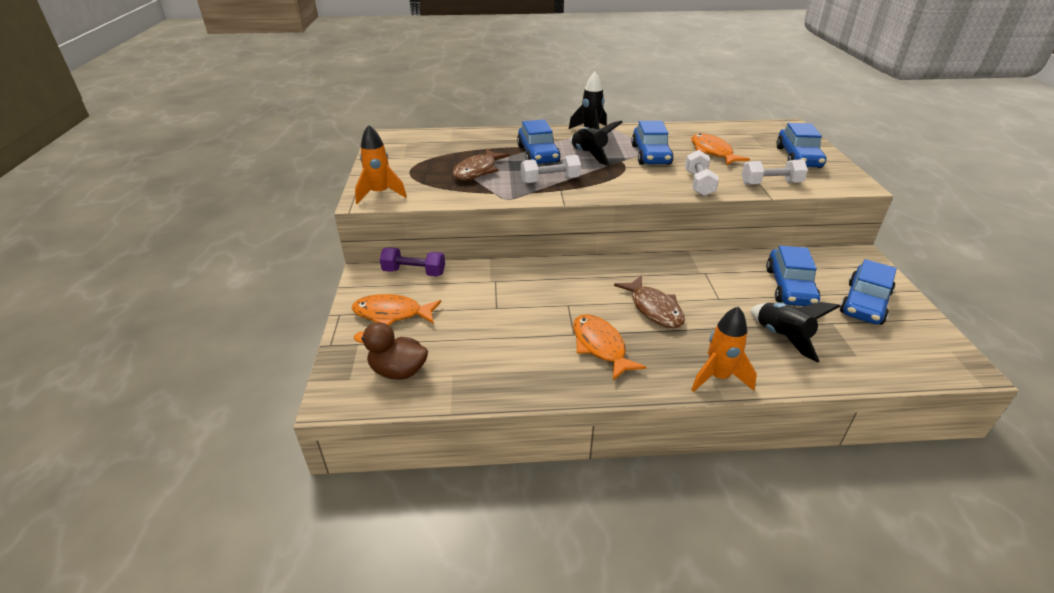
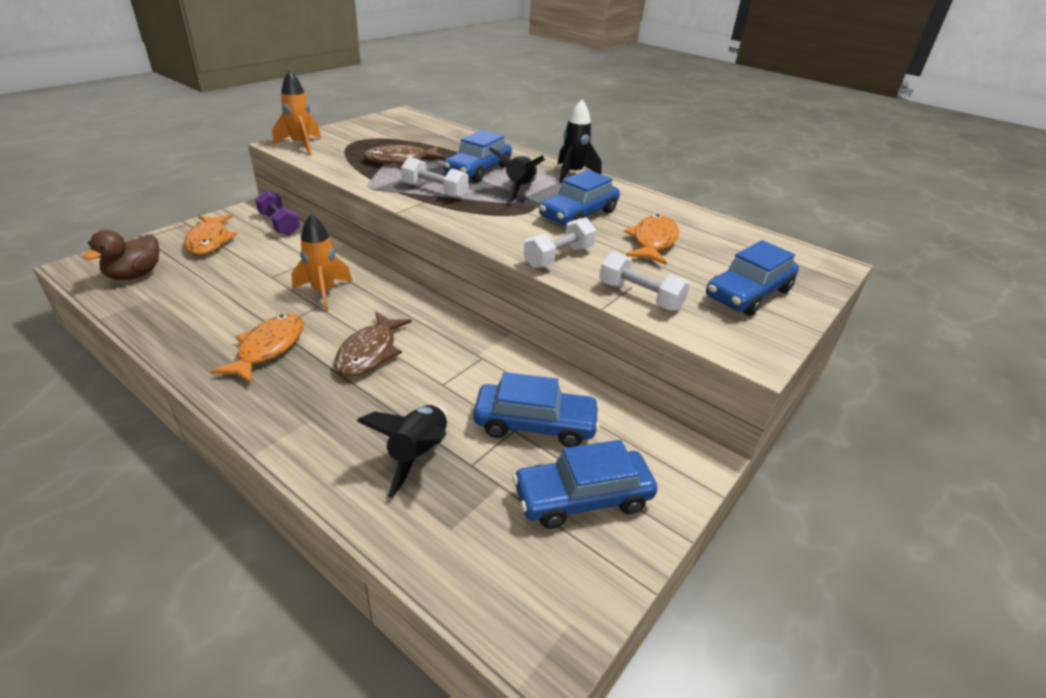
camera: 40 degrees right, 0 degrees up
(392, 314) = (209, 241): orange fish -> orange fish turned 150 degrees counterclockwise
(398, 371) = (134, 275): brown duck -> brown duck turned 120 degrees counterclockwise
(718, 377) = (289, 436): orange rocket -> orange rocket (323, 292)
(789, 287) = (535, 424): blue car -> blue car turned 135 degrees counterclockwise

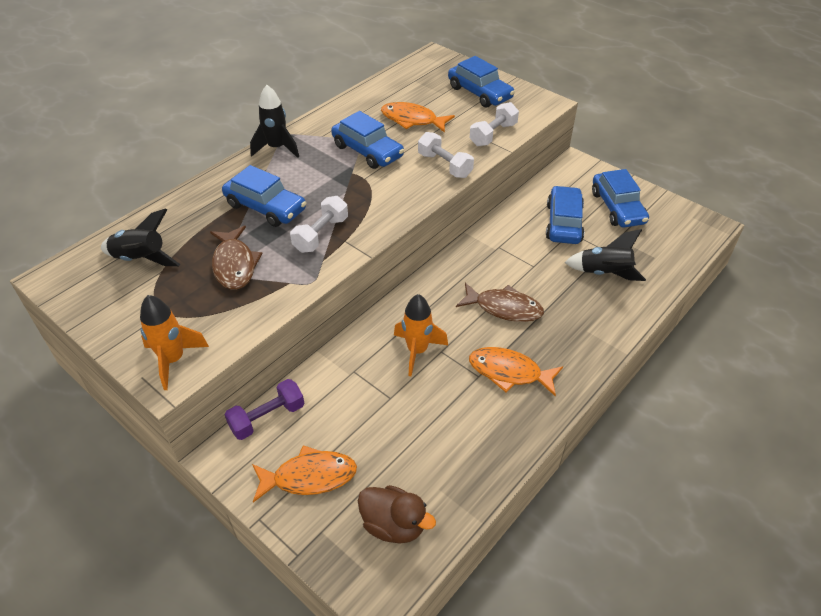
camera: 85 degrees left, 10 degrees up
(519, 189) = (315, 181): black rocket -> black rocket (141, 259)

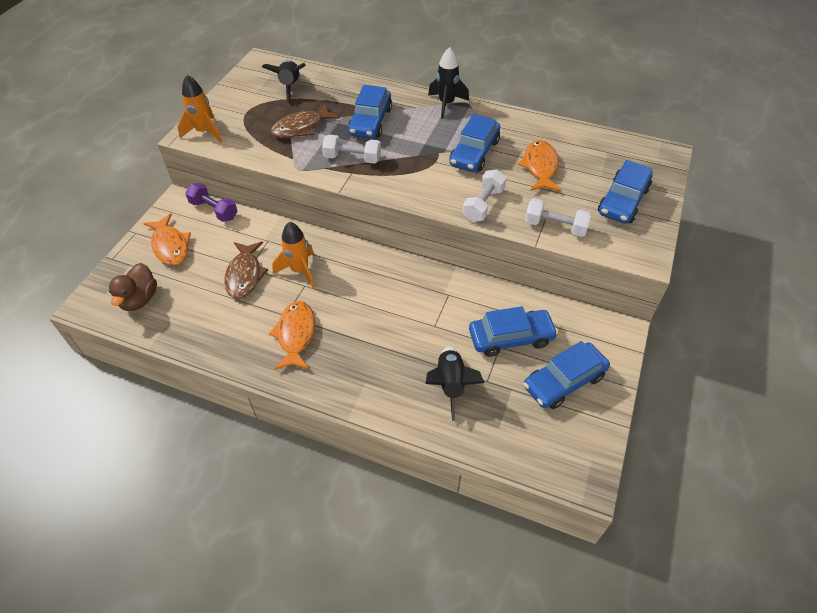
camera: 70 degrees right, 5 degrees up
(504, 308) = (369, 315): brown fish -> brown fish (245, 275)

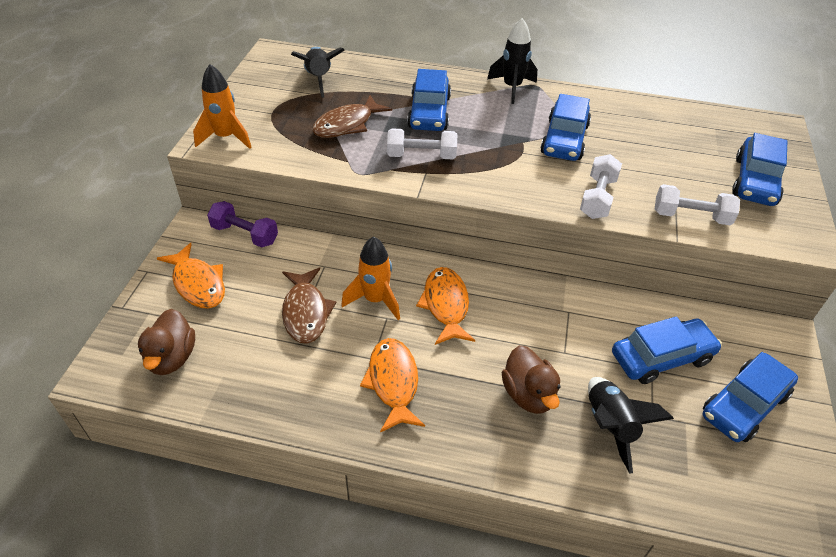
camera: 10 degrees left, 5 degrees down
(395, 354) = (528, 394): none -> brown duck
(540, 167) = (646, 150): orange fish -> orange fish (445, 305)

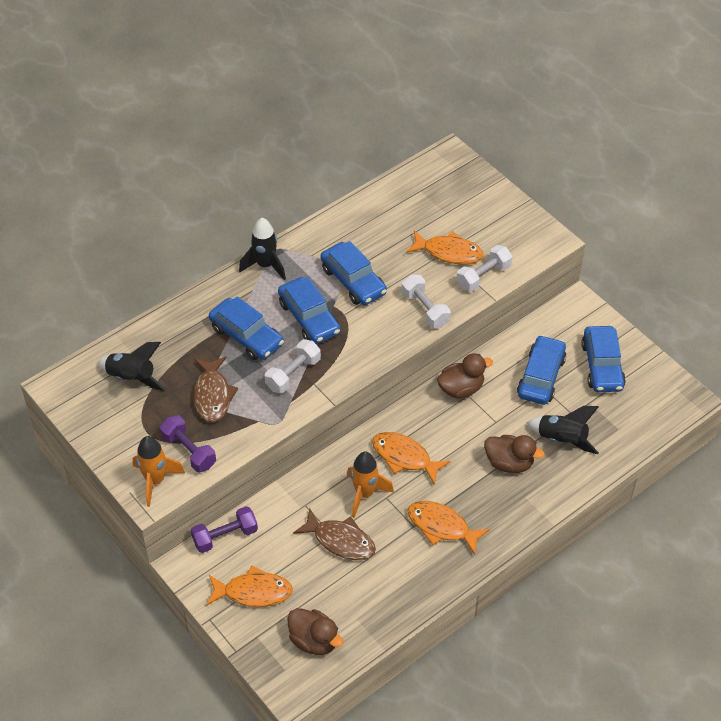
camera: 50 degrees left, 5 degrees up
(275, 140) = (189, 451): none -> purple dumbbell
(569, 302) = (461, 388): none -> brown duck
(681, 179) = (449, 252): none -> orange fish
(755, 181) = (485, 217): blue car -> blue car (309, 318)

